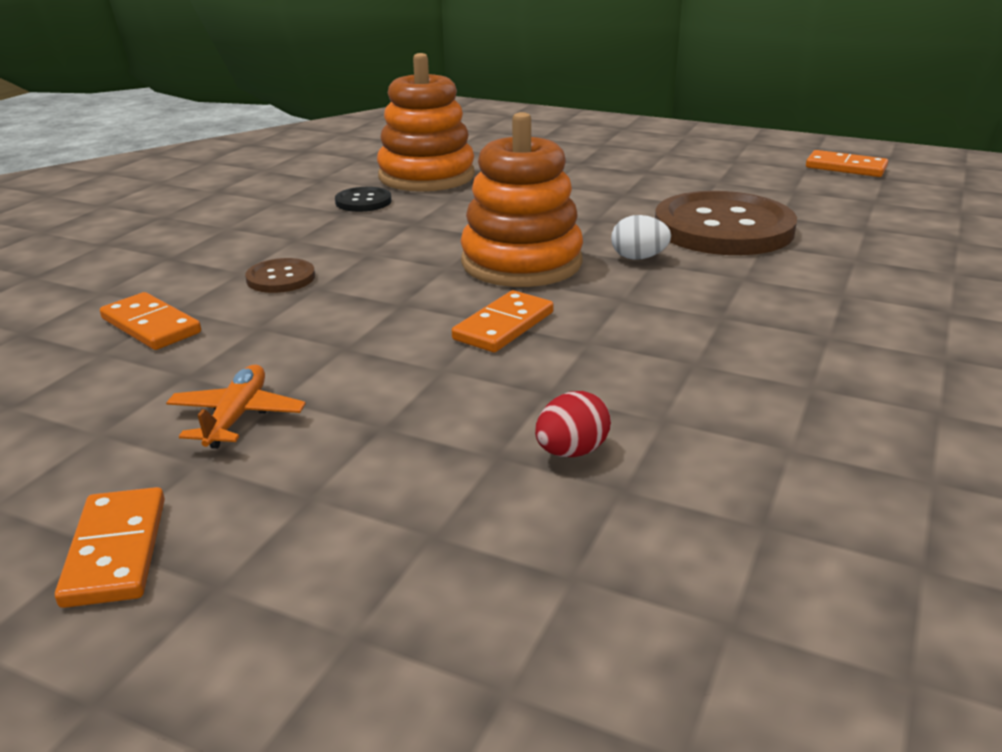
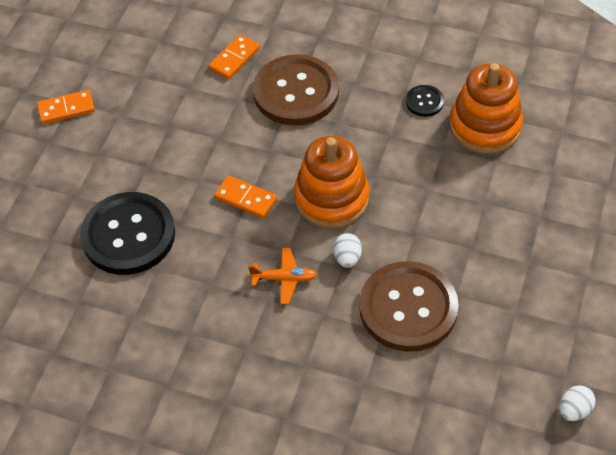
camera: 85 degrees right, 25 degrees up
(237, 417) = (153, 116): orange plane -> orange plane (284, 279)
(280, 278) = (296, 92): brown button -> brown button, size x2.26
(571, 452) = (128, 235): red egg -> black button
(845, 167) = (574, 410): orange domino -> white egg

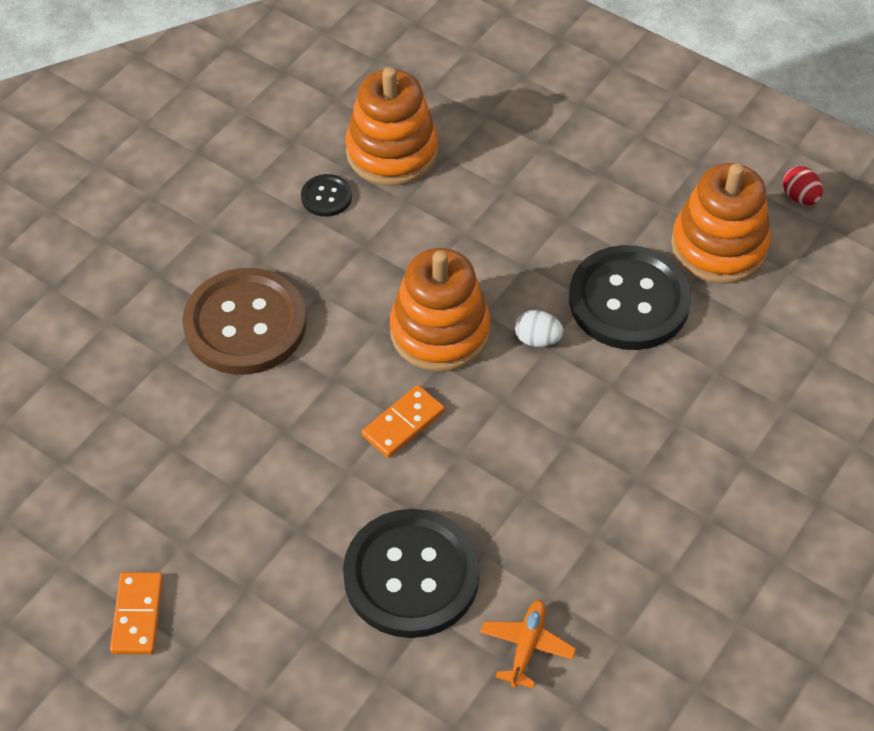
camera: 75 degrees left, 0 degrees up
(234, 58) = (147, 379): orange domino -> none
(284, 279) = (546, 412): orange plane -> orange plane (526, 646)
(408, 308) = (629, 300): brown button -> black button
(490, 359) = (719, 246): none -> orange stacking toy
(574, 410) = (799, 197): white egg -> red egg

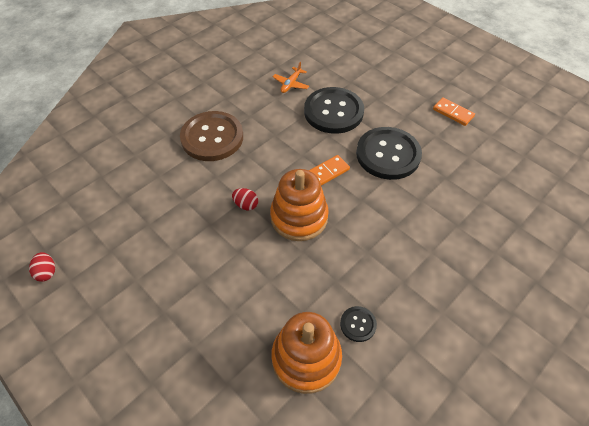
camera: 170 degrees left, 0 degrees up
(138, 615) = (453, 113): orange domino -> orange domino turned 60 degrees counterclockwise
(245, 324) = (412, 238): brown button -> brown button (212, 137)
(537, 339) = (246, 205): white egg -> red egg
(629, 300) = (186, 219): black button -> black button (388, 154)
(719, 246) = (117, 245): orange stacking toy -> none

